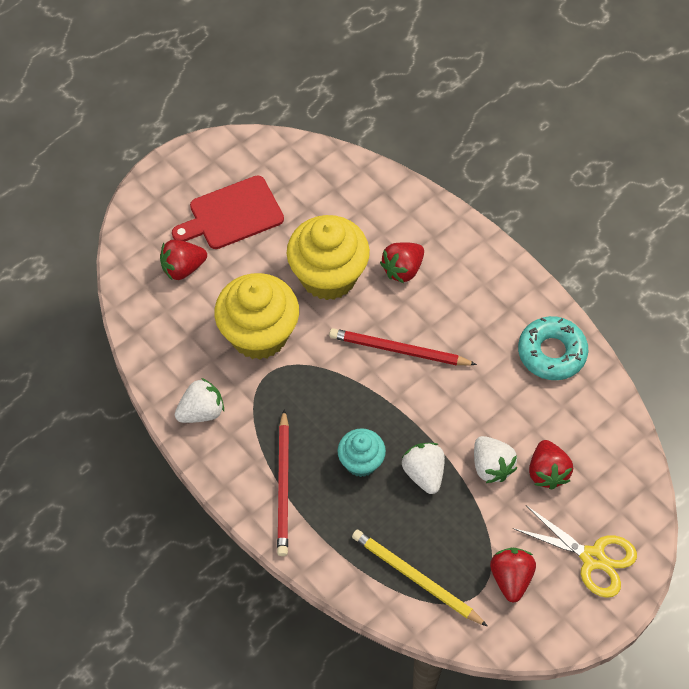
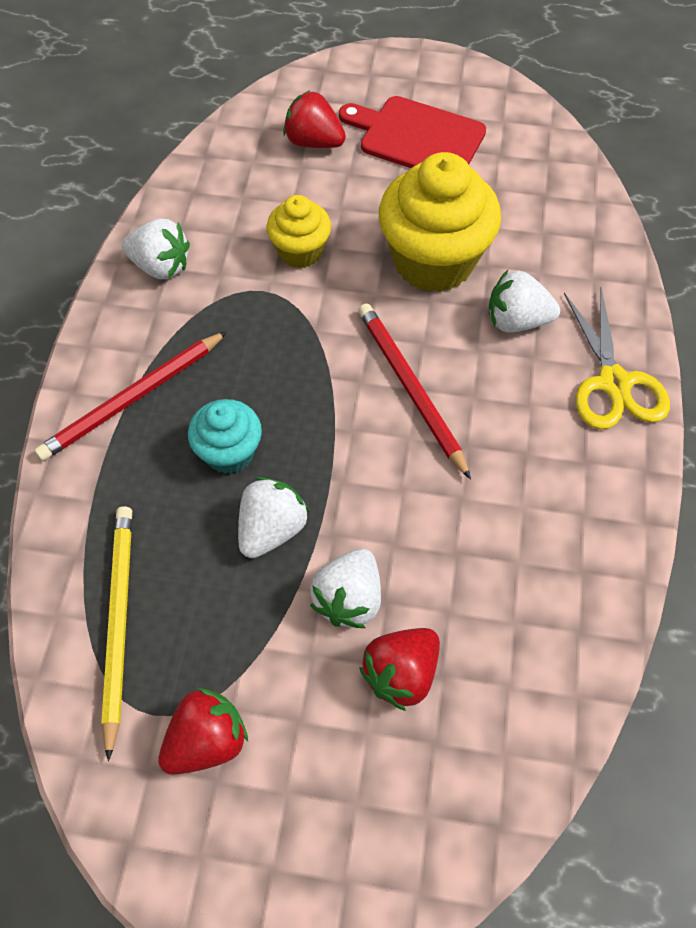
camera: 50 degrees right, 0 degrees up
(259, 334) = (300, 251): yellow cupcake -> yellow cupcake, size x0.55
(402, 269) = (516, 320): red strawberry -> white strawberry
(551, 353) = (575, 554): turquoise donut -> none
(592, 558) = (324, 831): yellow scissors -> yellow scissors (613, 382)

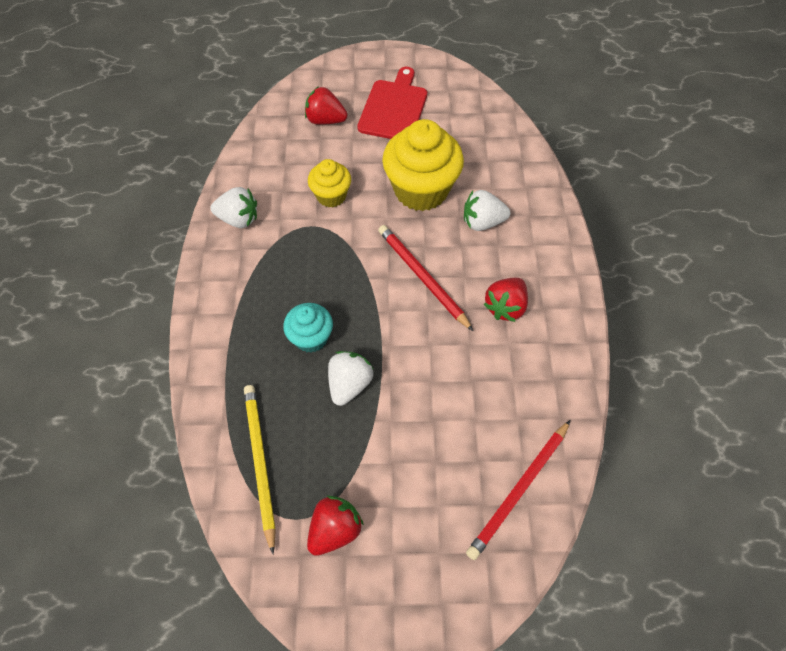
camera: 10 degrees left, 0 degrees up
(133, 399) = (238, 312): red pencil -> red pencil (519, 490)
(348, 598) = (409, 421): white strawberry -> none
(401, 673) = (452, 464): red strawberry -> red strawberry (505, 307)
(417, 137) = (394, 108): red cutting board -> red cutting board turned 90 degrees clockwise
(613, 382) = (552, 254): yellow scissors -> none

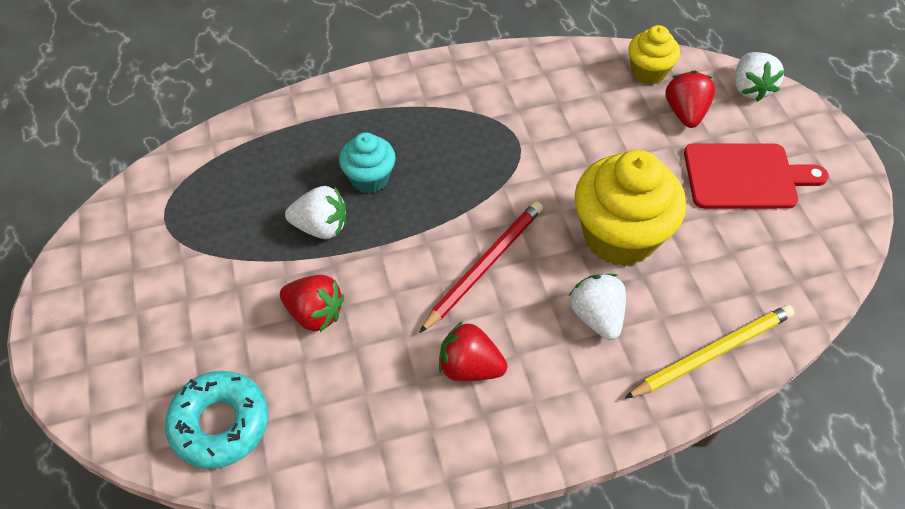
camera: 75 degrees right, 5 degrees down
(239, 219) = (502, 76): white strawberry -> white strawberry (750, 88)
(260, 463) = (218, 174): yellow pencil -> yellow pencil (712, 353)
(331, 196) = (570, 148): yellow cupcake -> yellow cupcake (648, 72)
(335, 529) = (156, 254): red strawberry -> red strawberry (315, 313)
(519, 490) = (220, 424): red pencil -> turquoise donut

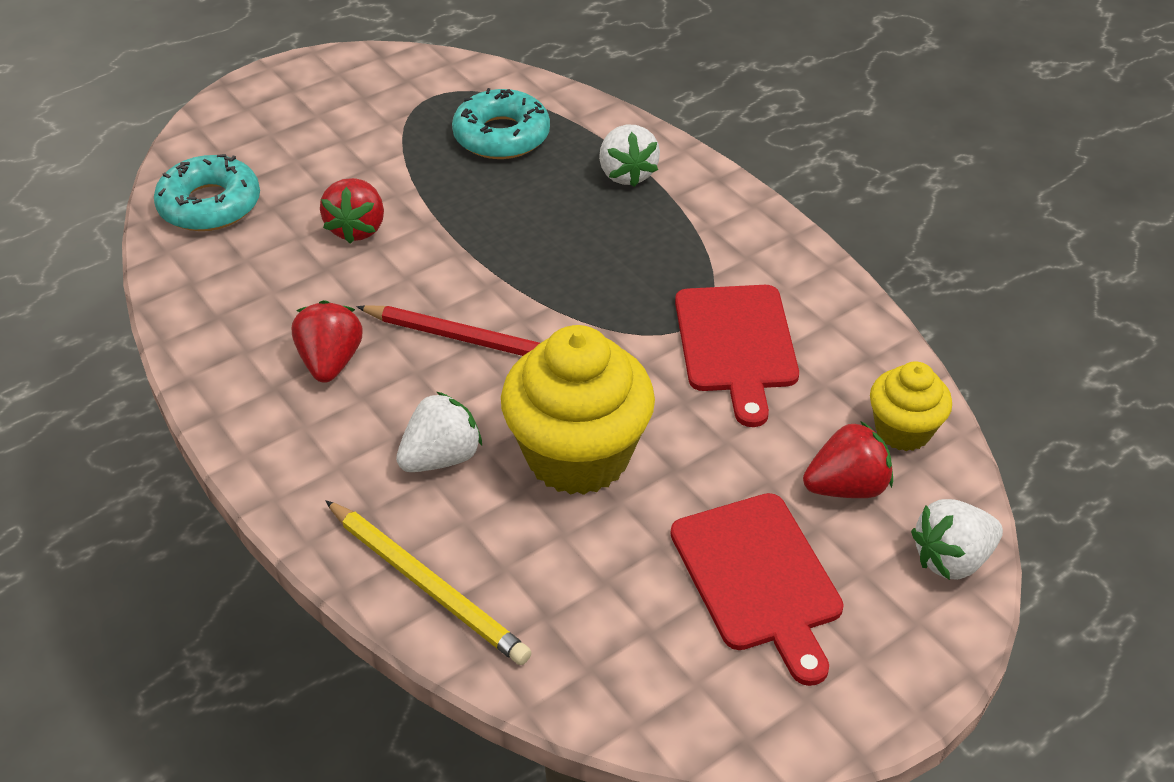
camera: 70 degrees right, 10 degrees down
(249, 186) = (501, 136): none -> turquoise donut
(321, 227) = (471, 201): white strawberry -> white strawberry (626, 174)
(369, 178) = (558, 217): turquoise cupcake -> none
(546, 122) = (736, 344): none -> red cutting board

